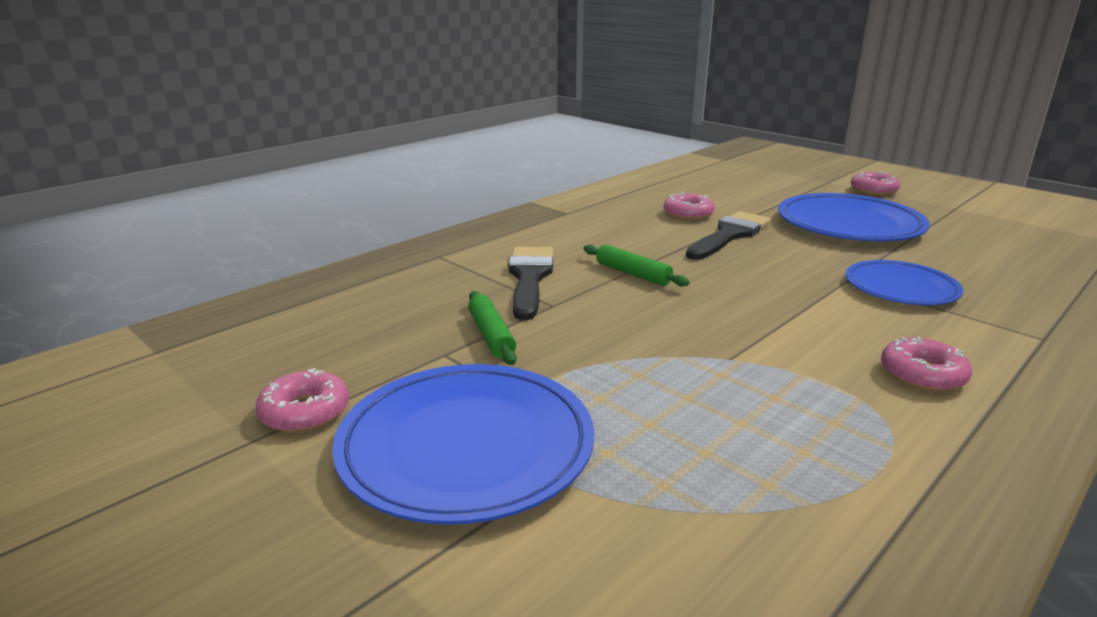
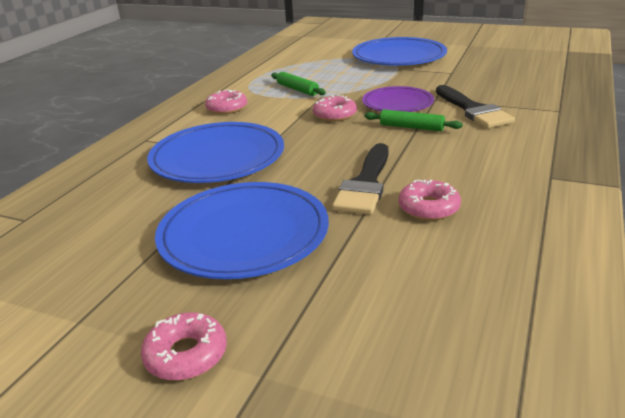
camera: 160 degrees right, 5 degrees up
(305, 412) = (467, 52): pink donut -> pink donut (335, 115)
(491, 335) = (443, 81): green rolling pin -> green rolling pin (297, 89)
(613, 311) = (397, 103): none -> purple plate
(901, 288) = (217, 158): blue plate -> blue plate, size x1.62

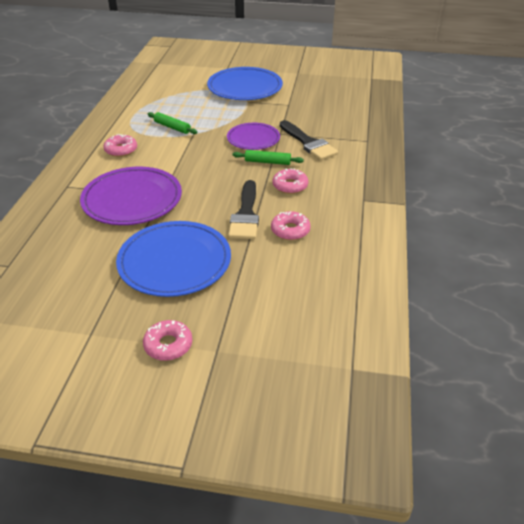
camera: 15 degrees left, 10 degrees up
(217, 158) = (132, 199): blue plate -> purple plate
(335, 115) = (209, 153): pink donut -> pink donut (290, 186)

